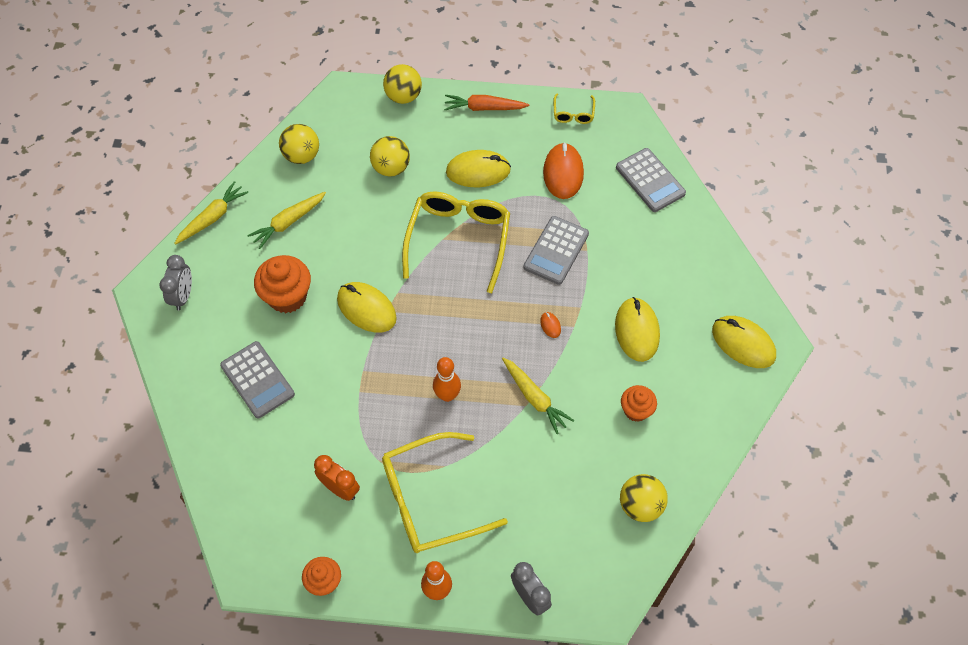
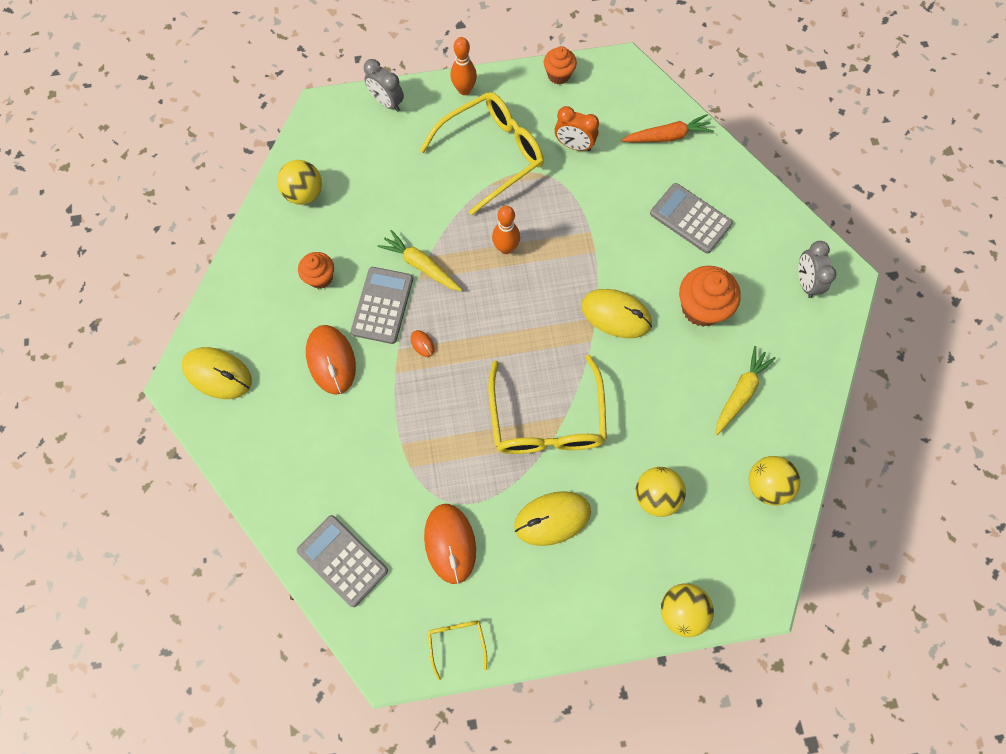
camera: 165 degrees right, 10 degrees up
(212, 217) = (824, 377): yellow carrot -> none
(484, 108) = (573, 620): orange carrot -> orange carrot (667, 136)
(556, 250) = (435, 434): grey calculator -> grey calculator (382, 305)
(637, 331) = (331, 360): yellow mouse -> orange mouse

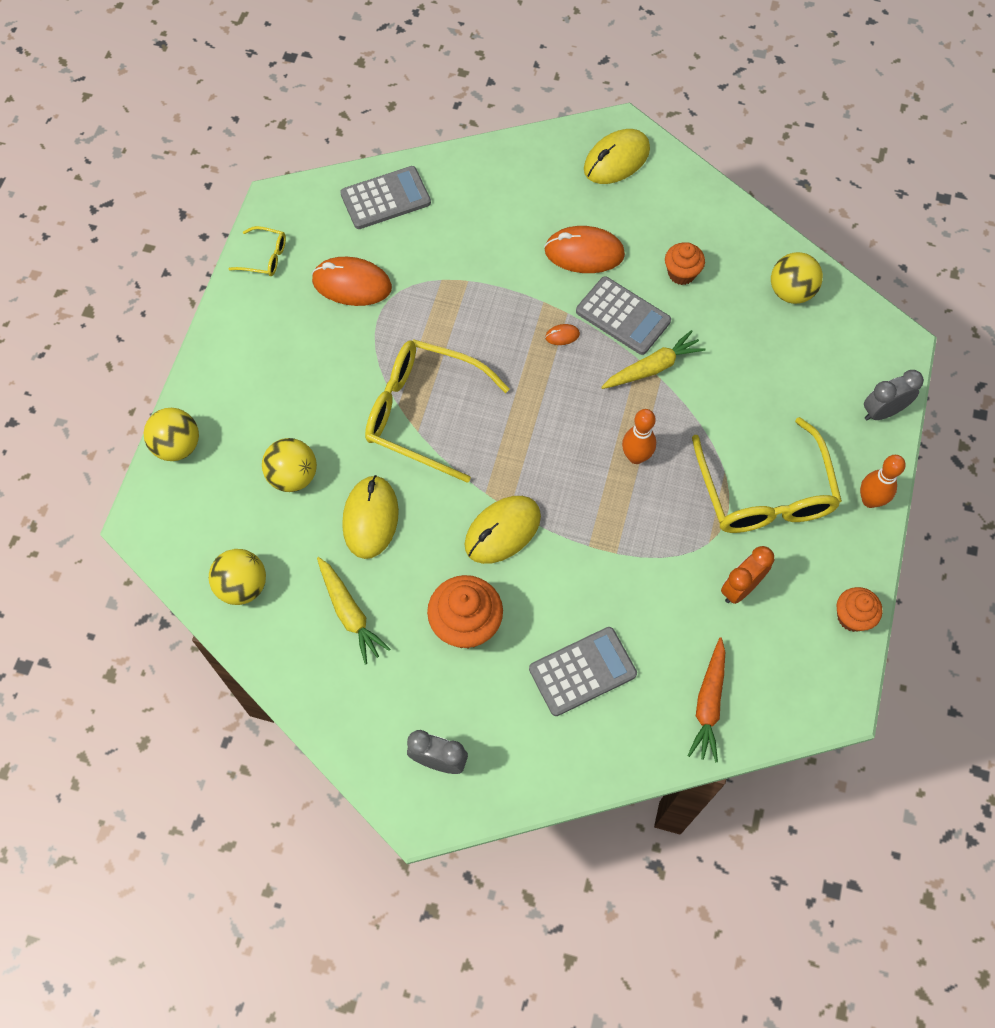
camera: 115 degrees right, 5 degrees down
(552, 518) = (325, 376): yellow mouse -> yellow mouse (370, 518)

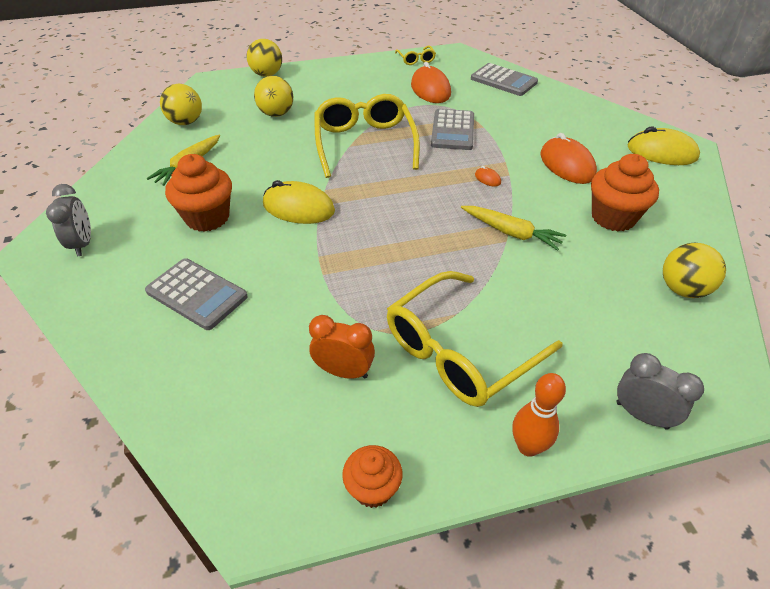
camera: 60 degrees right, 20 degrees down
(370, 518) = (267, 150): yellow mouse -> none
(623, 316) = (538, 201): grey calculator -> grey calculator (453, 130)
(636, 456) = (421, 253): orange bowling pin -> none
(681, 273) = (613, 217): orange cupcake -> orange cupcake, size x1.64
(708, 703) = (202, 395): orange carrot -> none

